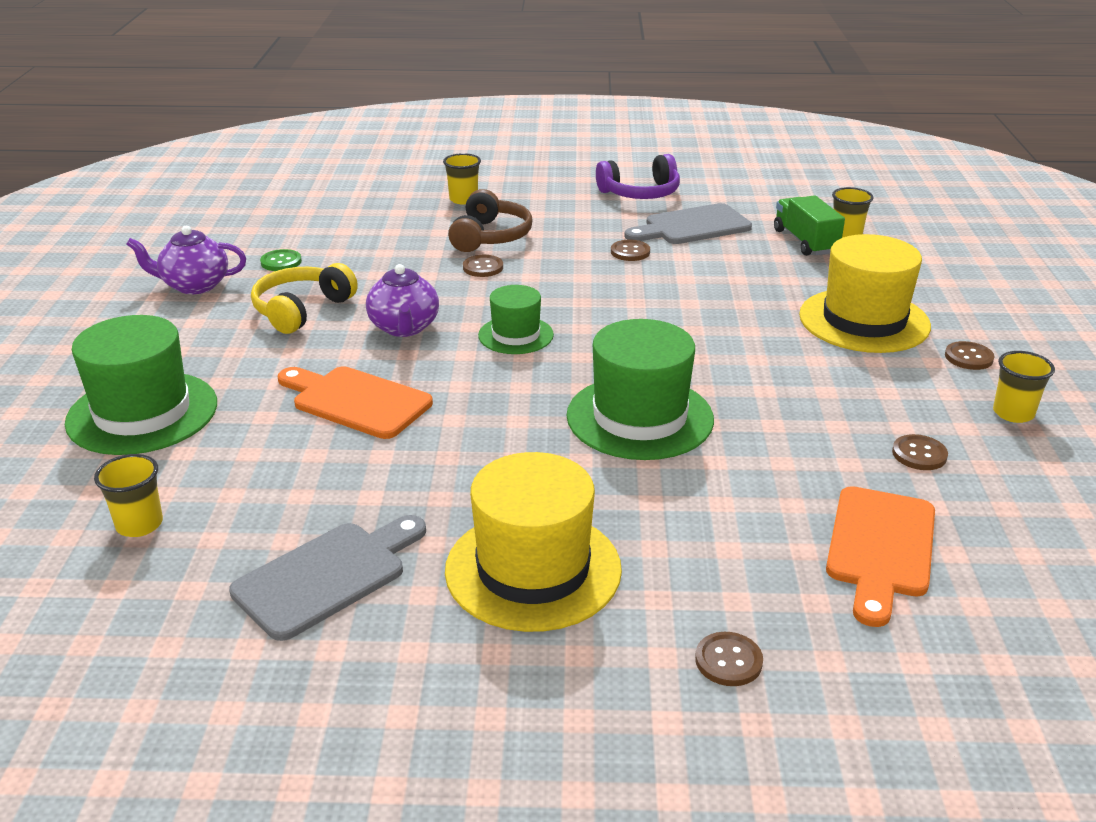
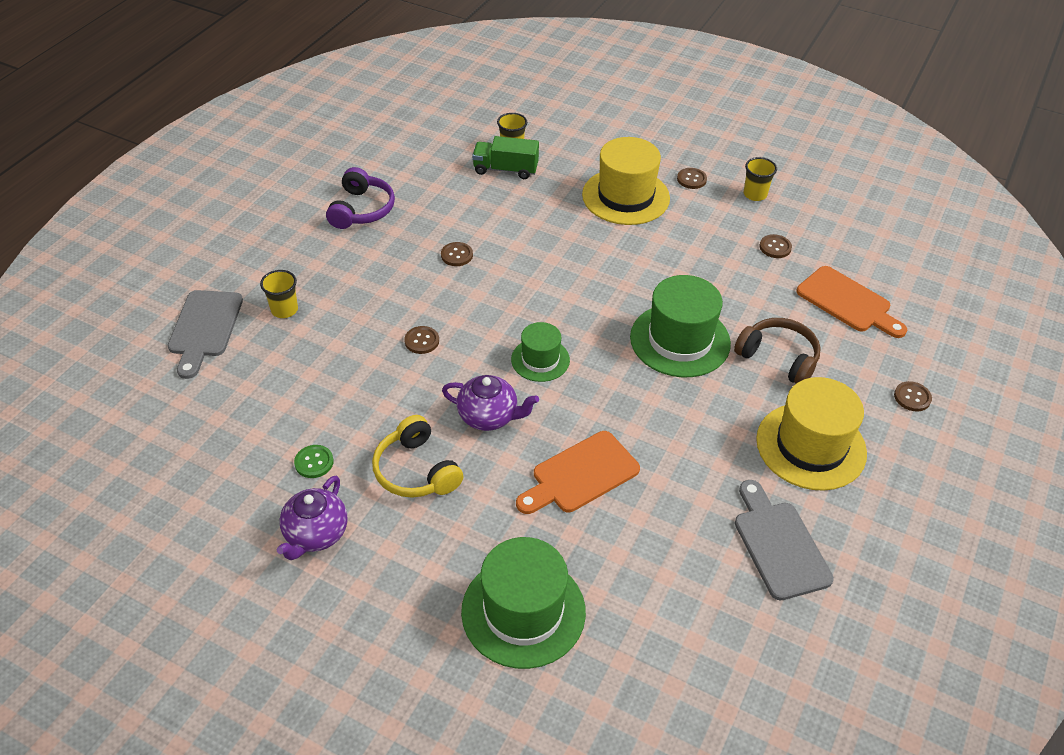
camera: 65 degrees left, 15 degrees up
(139, 524) = (678, 638): yellow cup -> none
(490, 236) = (370, 318): brown headphones -> brown headphones (778, 358)
(692, 226) = (440, 208): grey cutting board -> grey cutting board (205, 328)

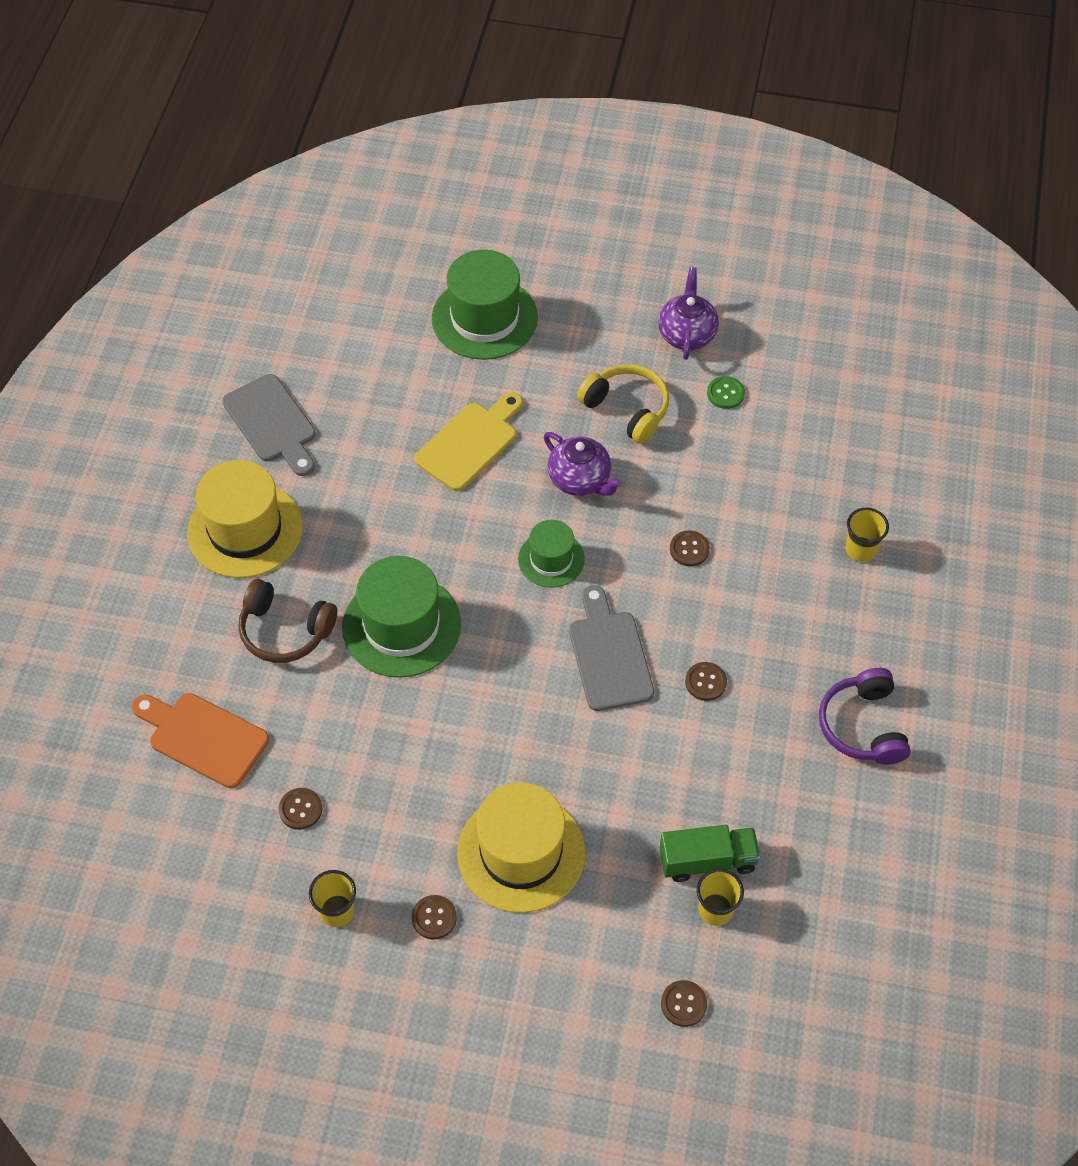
camera: 165 degrees right, 10 degrees up
(205, 328) = (929, 505): grey cutting board -> grey cutting board (609, 655)
(489, 416) = (580, 480): purple teapot -> purple teapot turned 135 degrees counterclockwise
(581, 475) = (470, 443): orange cutting board -> yellow cutting board
(912, 397) = (133, 616): brown button -> brown button (683, 1004)

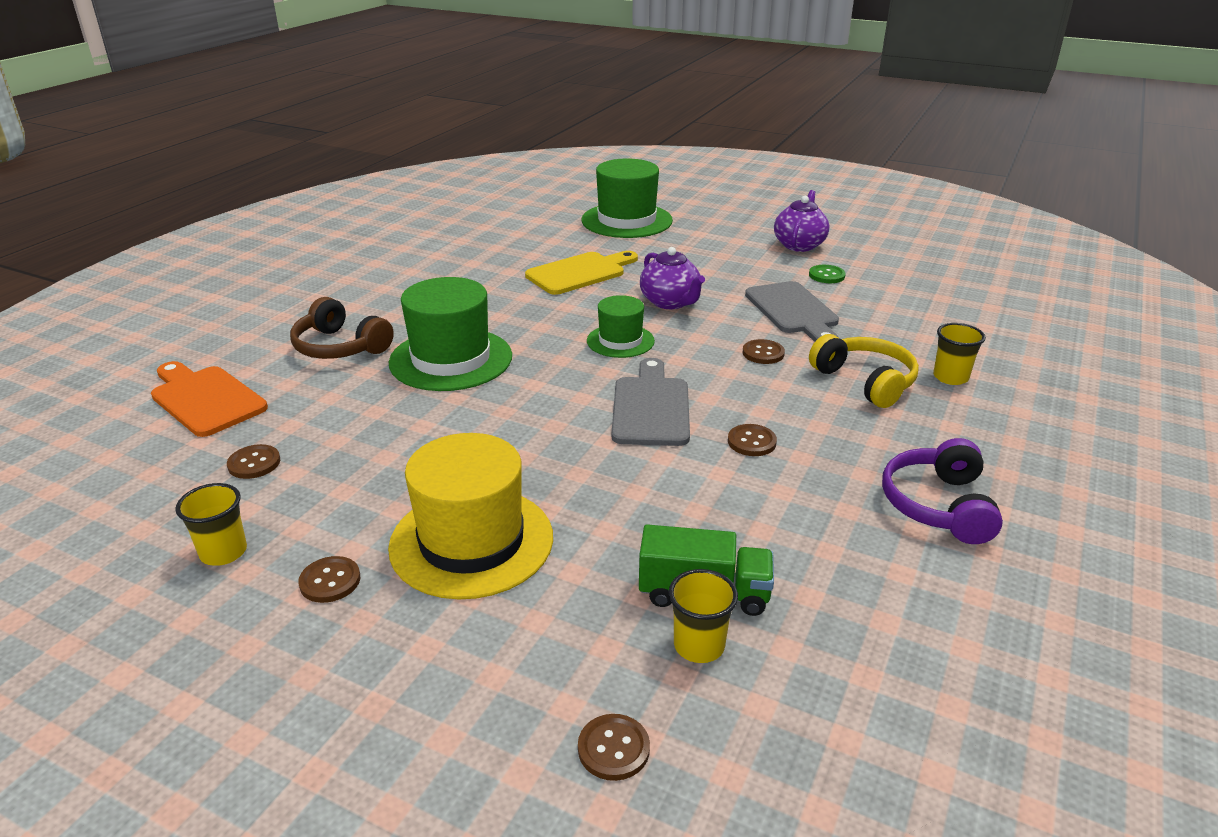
camera: 15 degrees right, 25 degrees down
(245, 529) = (353, 290): yellow hat -> none
(272, 423) = (420, 245): grey cutting board -> grey cutting board (793, 311)
(626, 409) = (730, 273): yellow headphones -> yellow headphones (865, 381)

